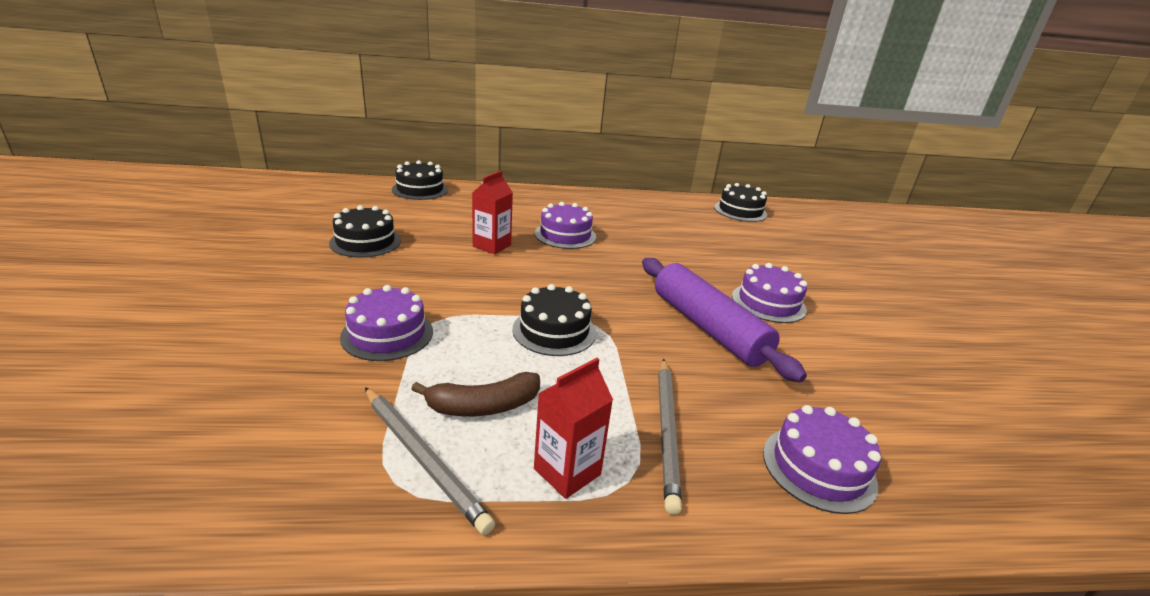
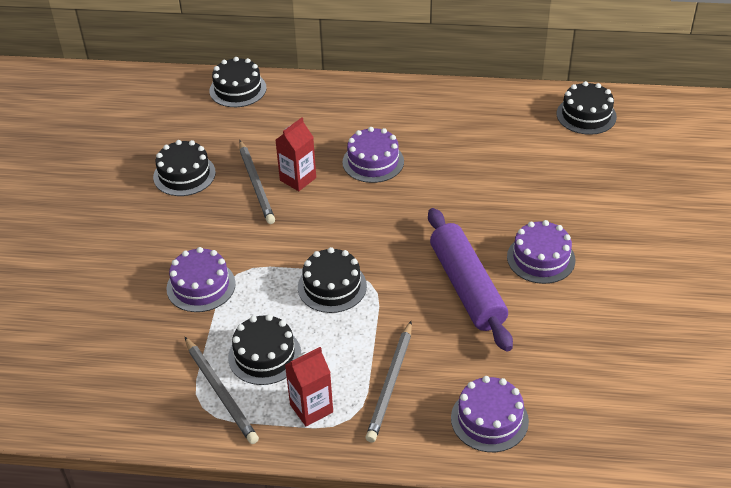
camera: 15 degrees right, 15 degrees up
(447, 249) = (256, 184): none -> grey pencil
(483, 406) = (264, 355): brown banana -> black cake

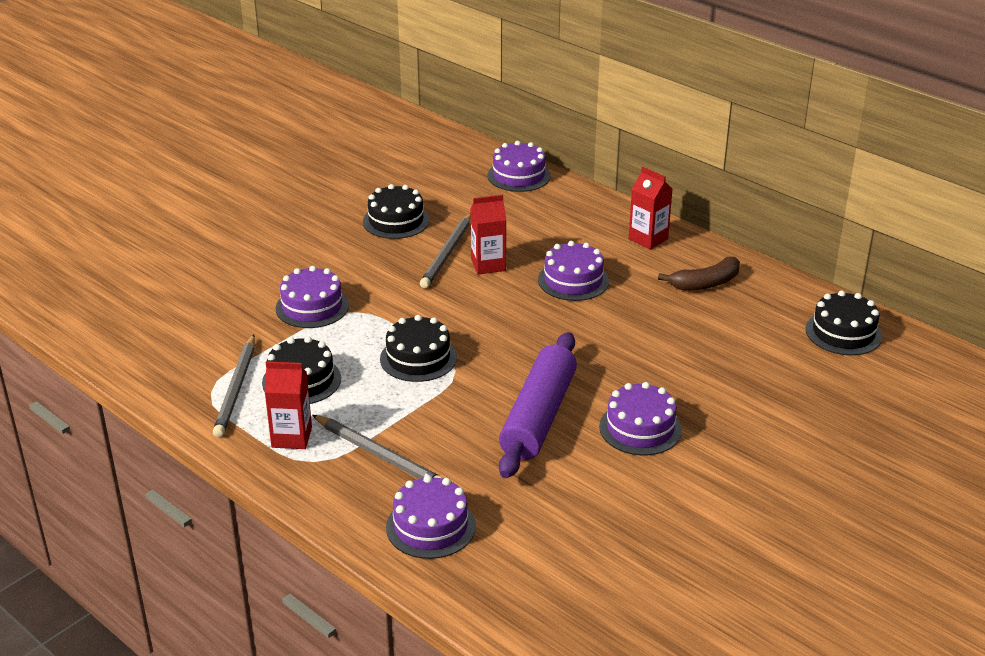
camera: 35 degrees right, 10 degrees down
(238, 89) = (518, 176): black cake -> purple cake
(388, 101) = (648, 239): none -> red carton
(391, 384) = (378, 454): grey pencil -> grey pencil turned 105 degrees counterclockwise
(464, 119) = (705, 283): none -> brown banana

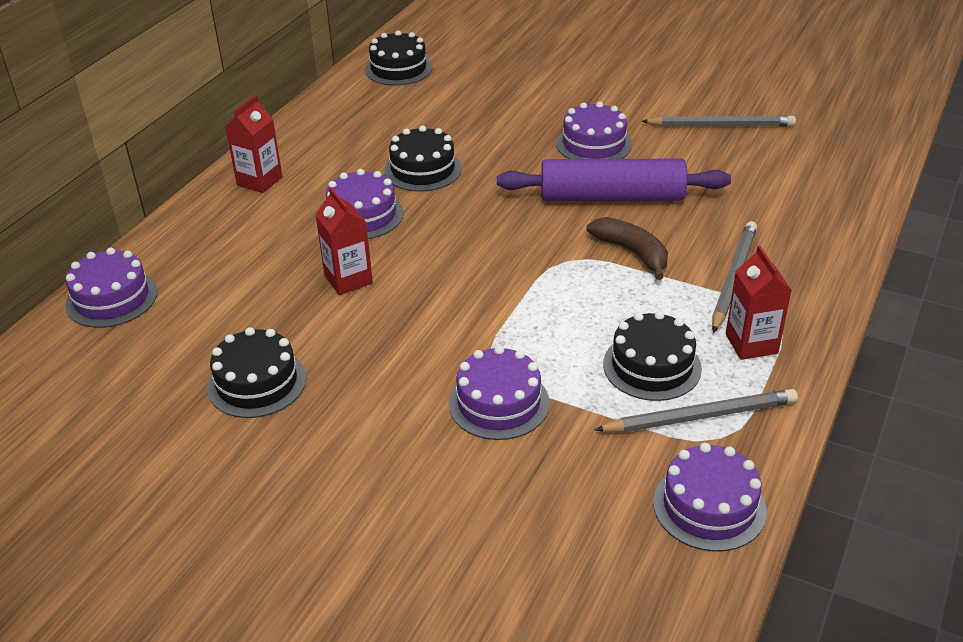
camera: 105 degrees left, 5 degrees up
(418, 358) = (561, 289): black cake -> black cake (423, 169)
(431, 526) = (803, 225): purple cake -> purple cake (709, 506)
(447, 253) = (331, 317): grey pencil -> grey pencil (721, 125)
(705, 283) = (340, 139): brown banana -> brown banana (632, 252)

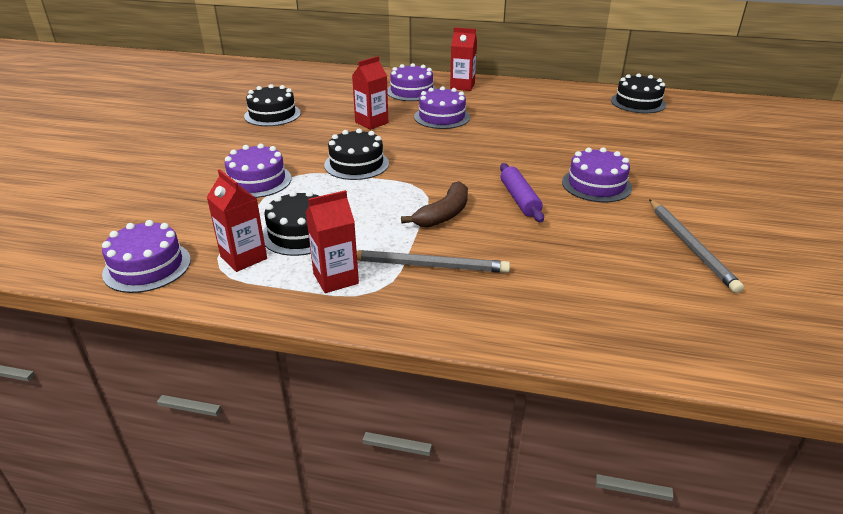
camera: 75 degrees right, 5 degrees down
(112, 298) = (336, 74): purple cake -> purple cake (411, 91)
(423, 169) = (508, 127): black cake -> black cake (356, 164)
(612, 197) = (519, 199): purple rolling pin -> purple rolling pin, size x0.56
(700, 416) = (243, 258): grey pencil -> red carton

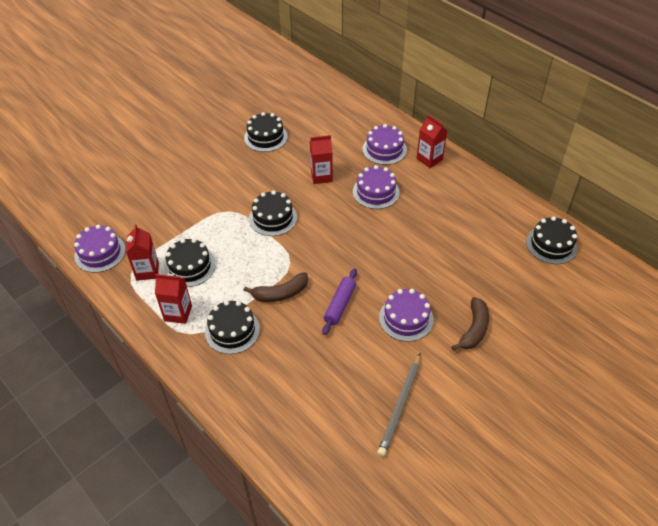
camera: 35 degrees right, 15 degrees up
(257, 181) = (203, 206): purple cake -> none
(428, 265) = (232, 330): grey pencil -> black cake
(664, 169) = (474, 329): none -> brown banana

